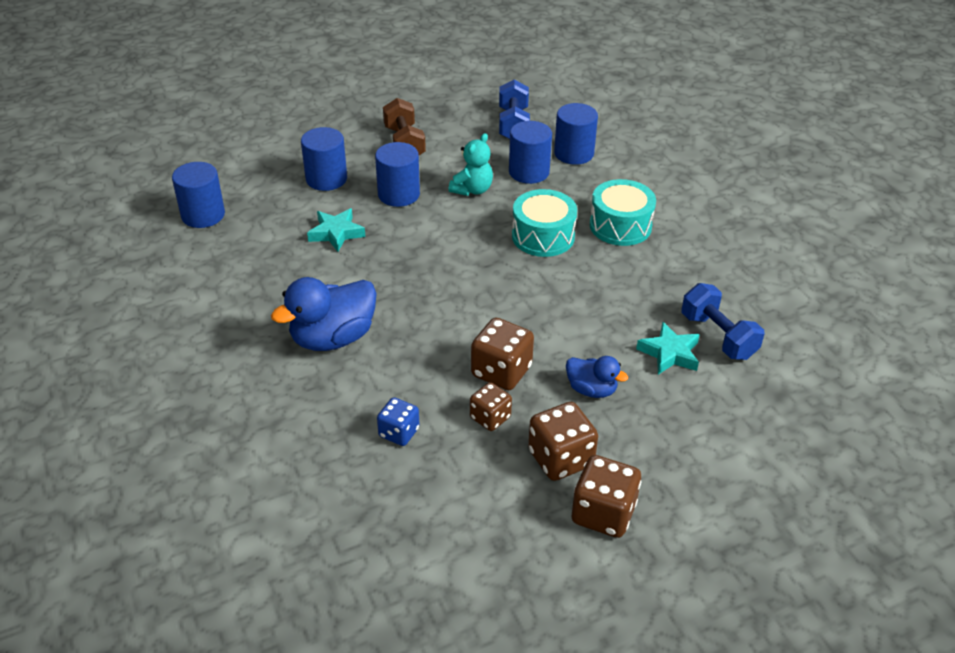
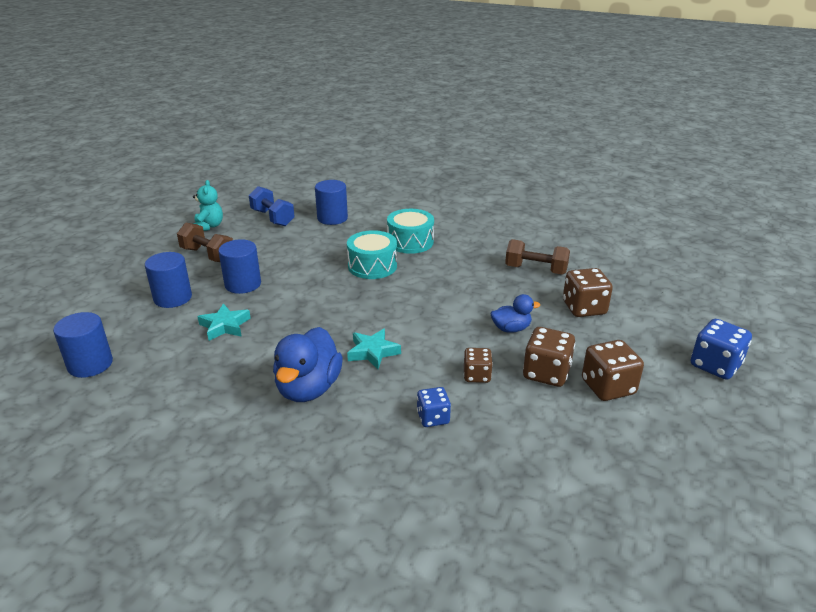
camera: 40 degrees left, 10 degrees down
(472, 189) = (292, 261): turquoise teddy bear -> turquoise teddy bear (209, 226)
(501, 371) = (448, 347): brown dice -> brown dice (584, 308)
(529, 172) = (317, 238): blue cylinder -> none
(669, 353) = (524, 290): turquoise star -> turquoise star (373, 352)
(718, 336) = (536, 270): blue dumbbell -> brown dumbbell
(763, 572) = (715, 365): none -> blue dice

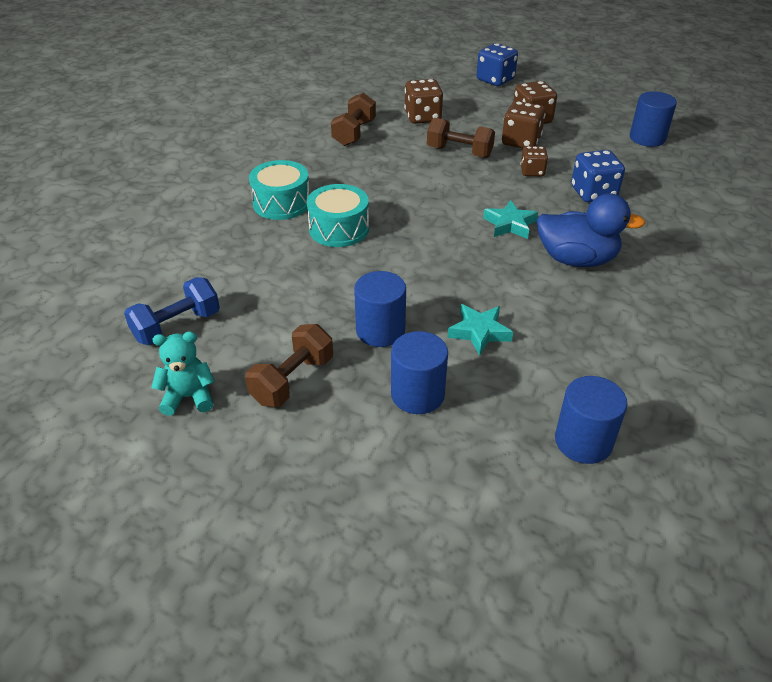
camera: 90 degrees left, 10 degrees up
(332, 218) = (196, 266): blue cylinder -> blue cylinder (647, 138)
(433, 418) = (593, 193): blue dice -> blue dice, size x1.59
(511, 329) = (459, 152): blue duck -> brown dumbbell

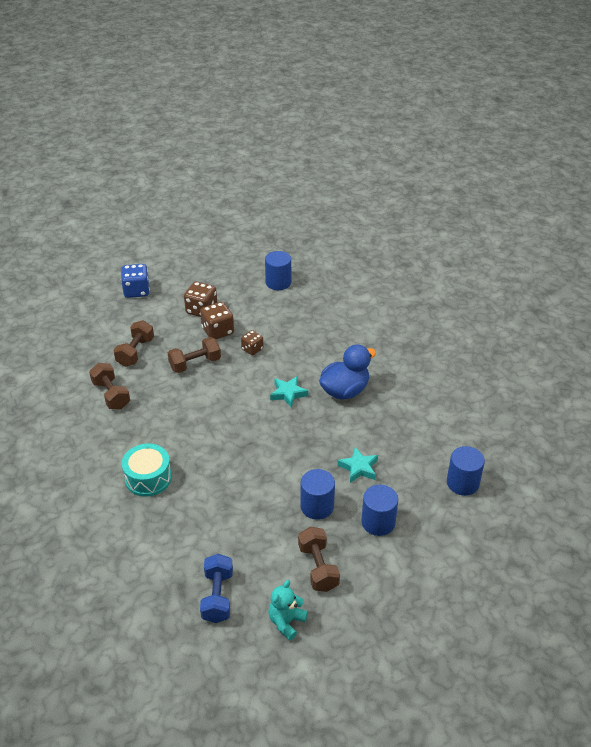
camera: 50 degrees left, 0 degrees up
(339, 229) = (207, 467): turquoise drum -> none
(422, 117) = (135, 352): brown dice -> brown dumbbell
(593, 193) = (300, 342): blue dice -> none

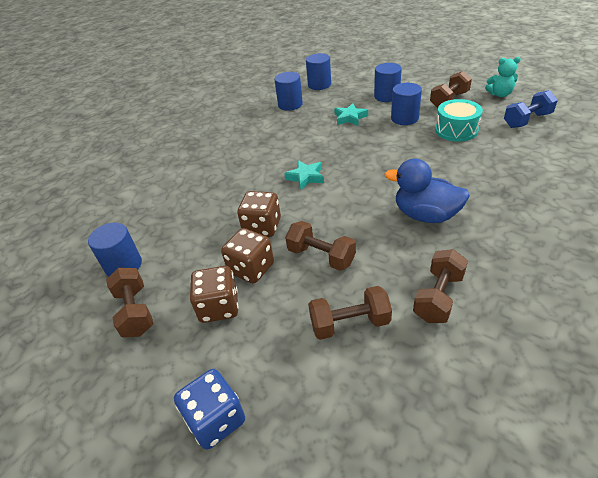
camera: 115 degrees left, 0 degrees up
(148, 478) = (494, 201): turquoise drum -> turquoise drum (456, 130)
(232, 280) = (135, 312): none -> brown dumbbell
(252, 349) = (262, 227): brown dice -> brown dice, size x1.59
(345, 391) = (274, 153): blue duck -> blue duck (425, 215)
(432, 438) = (290, 105): none -> blue cylinder

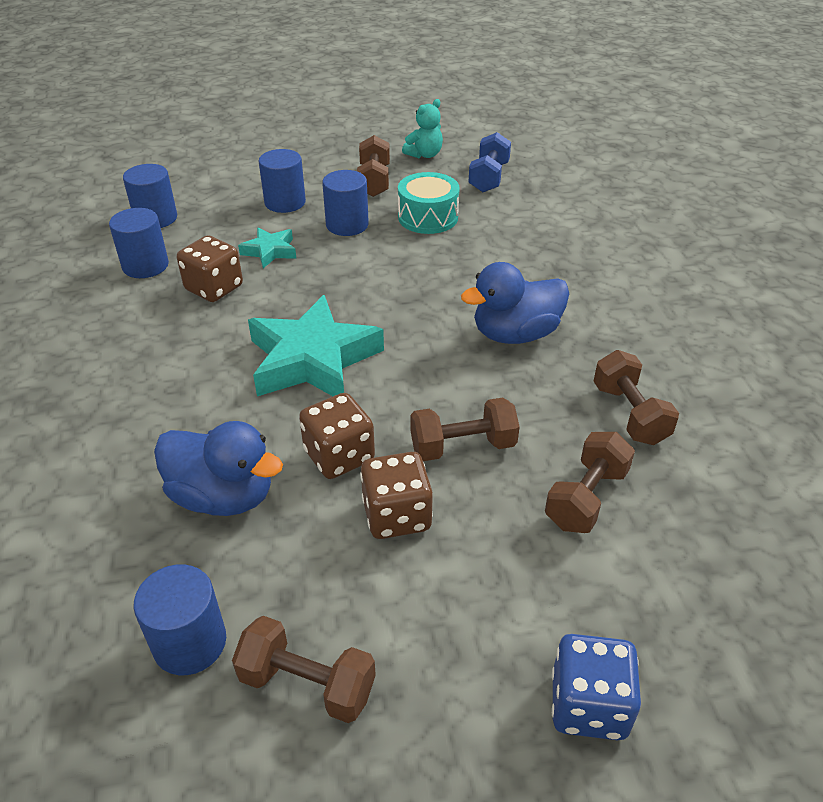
camera: 50 degrees left, 0 degrees up
(201, 217) = (223, 496): none -> blue duck
(219, 307) = (419, 588): brown dice -> brown dice (214, 288)
(306, 177) = (313, 360): turquoise star -> turquoise star, size x2.04

